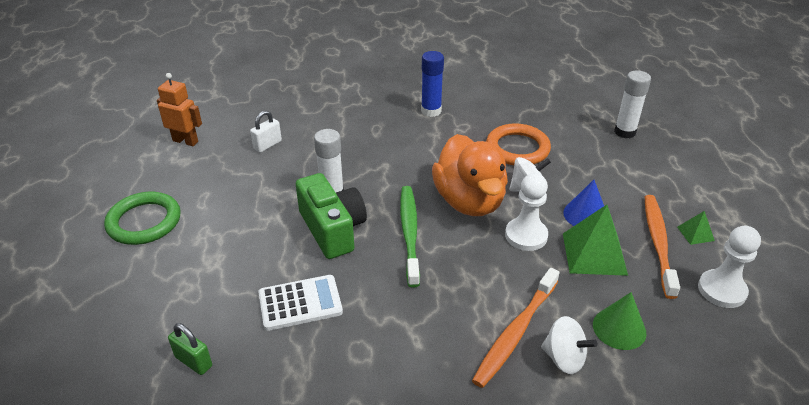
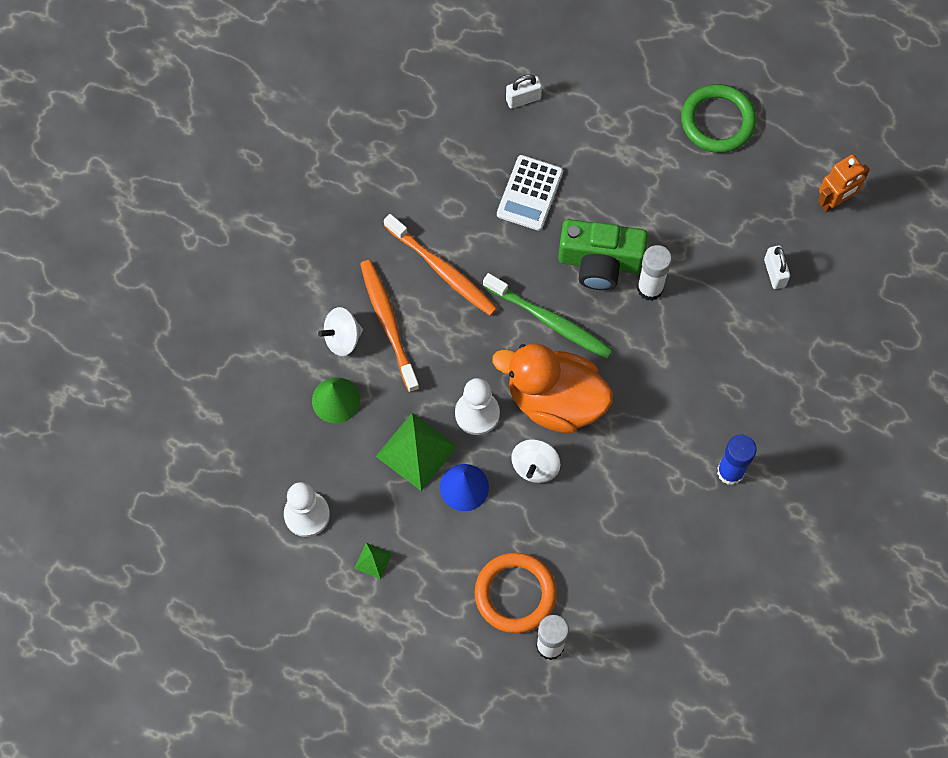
camera: 125 degrees right, 30 degrees up
(193, 361) = (523, 99): green padlock -> white padlock
(517, 148) = (601, 508): orange ring -> orange ring (515, 594)
(658, 243) = (388, 516): orange toothbrush -> orange toothbrush (443, 270)

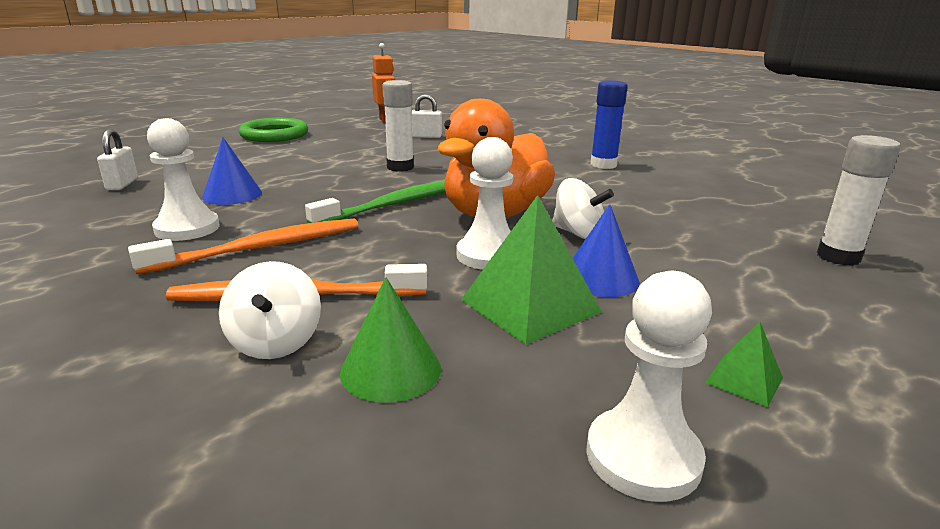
camera: 75 degrees left, 45 degrees down
(457, 206) = (187, 228): none -> white pawn
(515, 594) = (768, 267): orange ring -> none
(530, 193) = (232, 195): white calculator -> blue cone
(600, 262) = (351, 179): green camera -> none

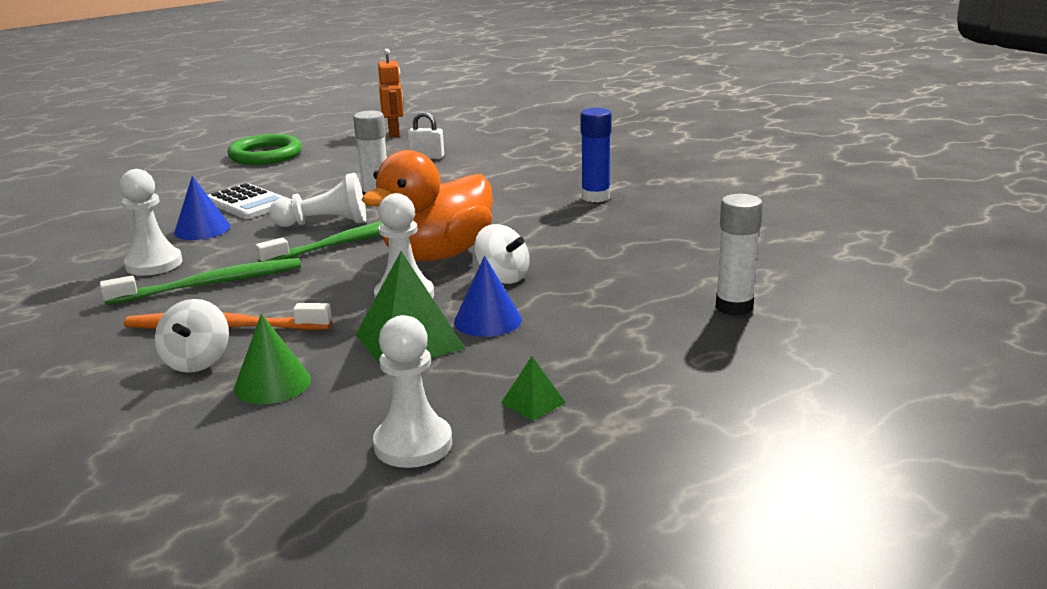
camera: 10 degrees right, 0 degrees up
(122, 184) = (105, 216): white padlock -> none
(261, 248) = (211, 284): orange toothbrush -> green toothbrush
(272, 172) = (247, 203): none -> white calculator
(361, 188) = (325, 223): none -> white pawn

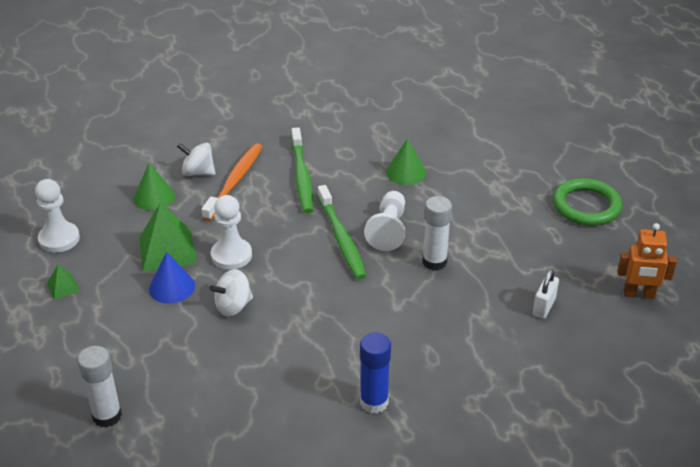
camera: 105 degrees right, 15 degrees up
(154, 264) = (350, 154): white pawn -> none
(202, 229) = (406, 172): blue cone -> green cone
(247, 203) = (454, 193): white calculator -> none
(437, 255) = (292, 280): orange duck -> none

